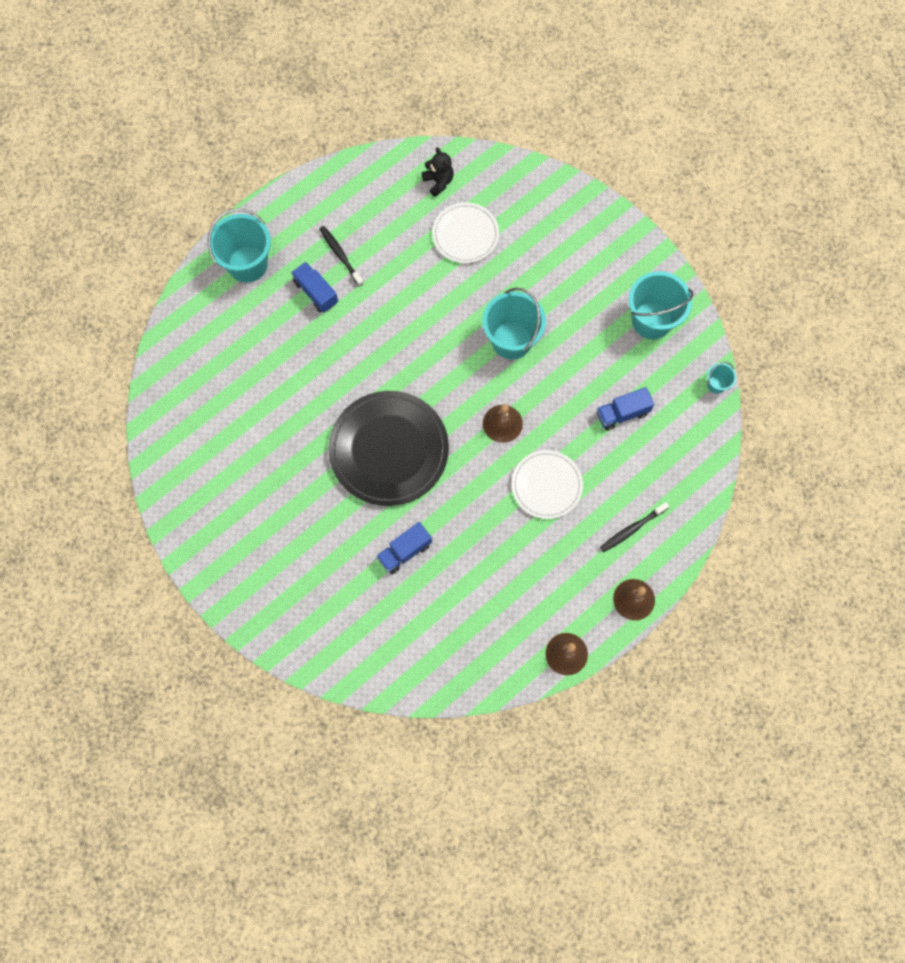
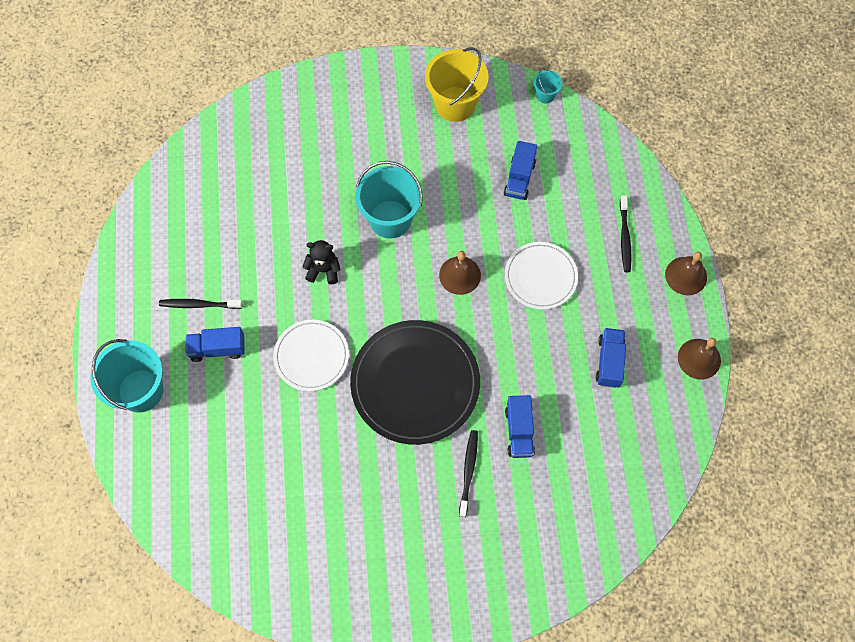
camera: 55 degrees left, 5 degrees down
(346, 534) = (468, 471): none -> black toothbrush
(438, 182) = (197, 180): black teddy bear -> black teddy bear (323, 270)
(465, 234) = (264, 191): white plate -> white plate (311, 356)
(512, 584) = (609, 362): none -> blue truck
(652, 320) = (455, 104): turquoise bucket -> yellow bucket

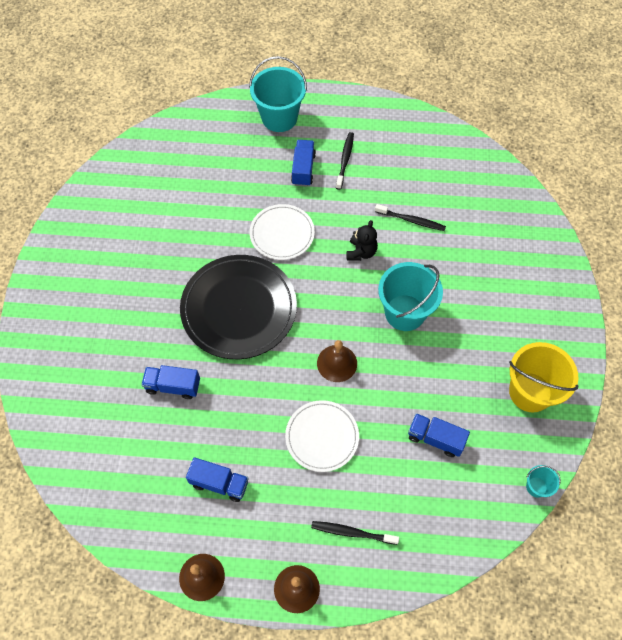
camera: 100 degrees right, 5 degrees down
(468, 471) = (149, 338): black toothbrush -> black toothbrush (411, 220)

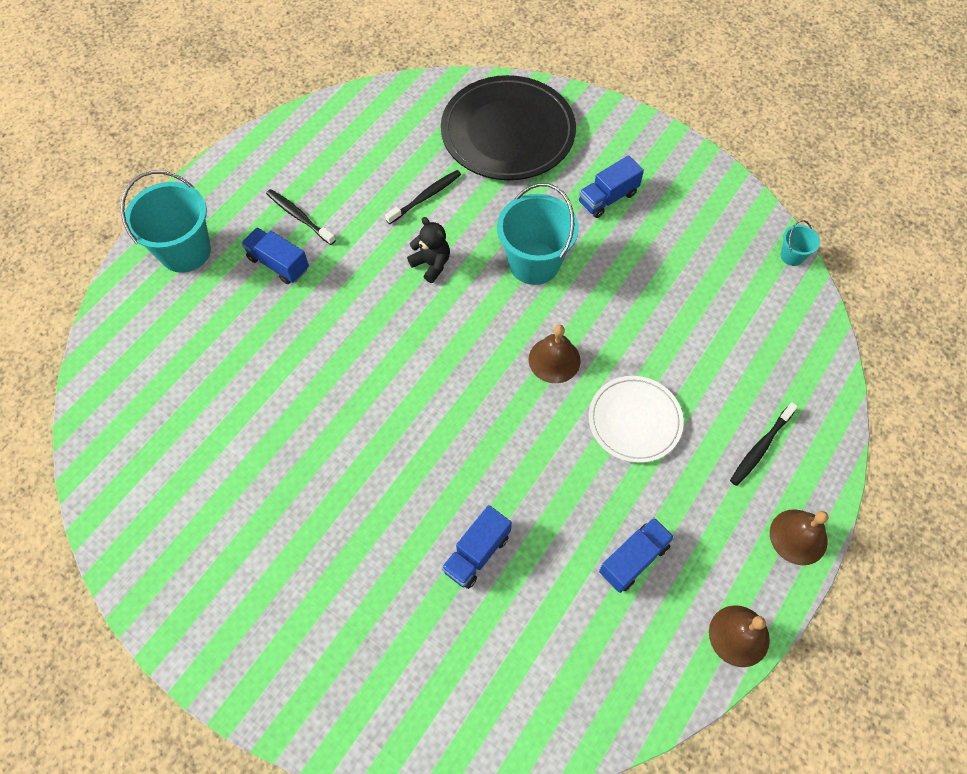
camera: 60 degrees left, 0 degrees up
(239, 309) = (419, 427): black plate -> black plate (508, 132)
(282, 233) = (350, 330): white plate -> none
(435, 438) = (695, 313): blue truck -> blue truck (608, 198)
(530, 392) = (690, 205): yellow bucket -> none

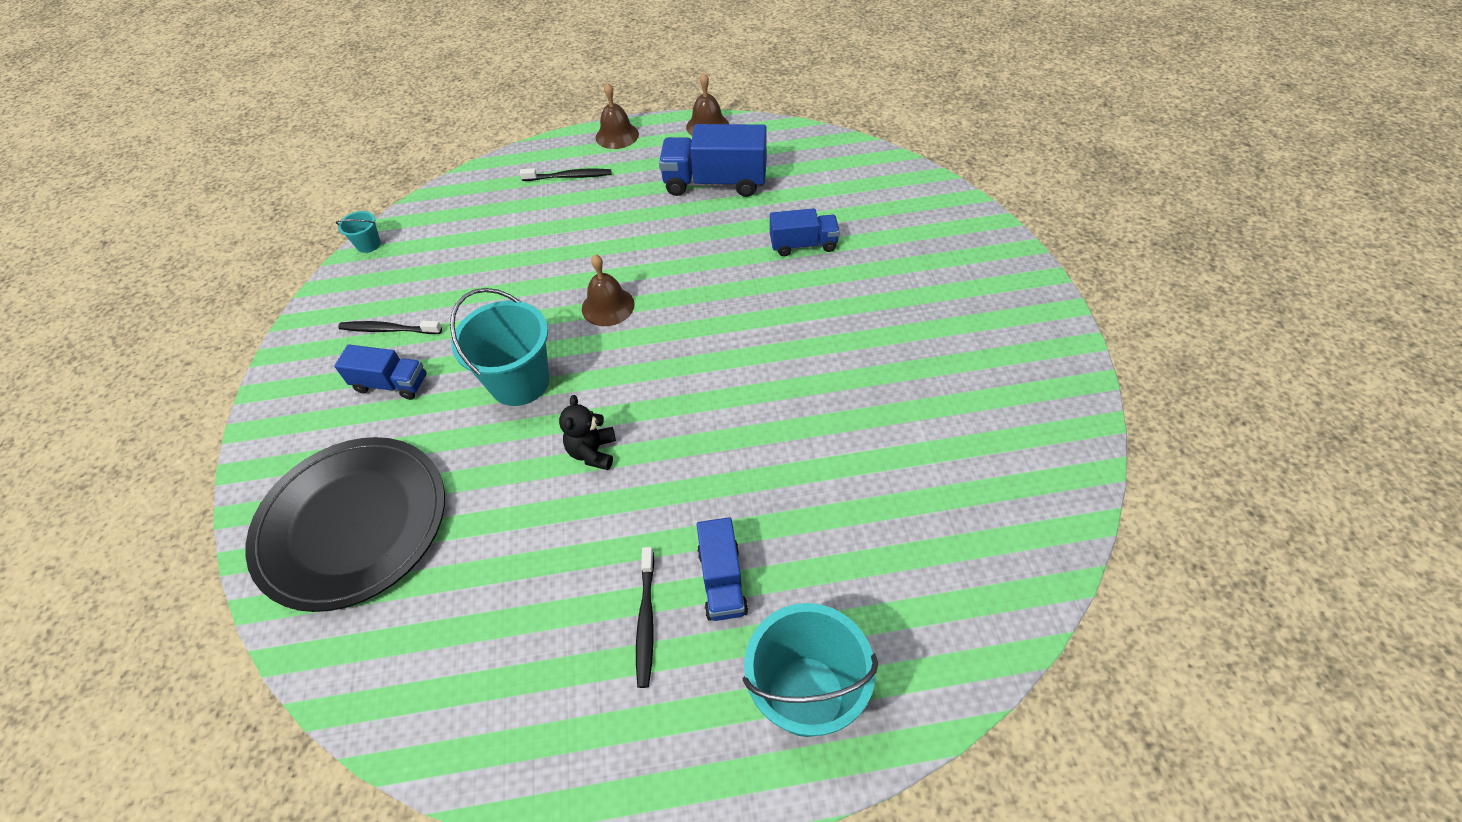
camera: 130 degrees left, 10 degrees down
(425, 197) = (511, 524): black toothbrush -> black toothbrush (388, 330)
(633, 559) = (715, 183): blue truck -> blue truck, size x1.67
(634, 420) = (613, 237): white plate -> none

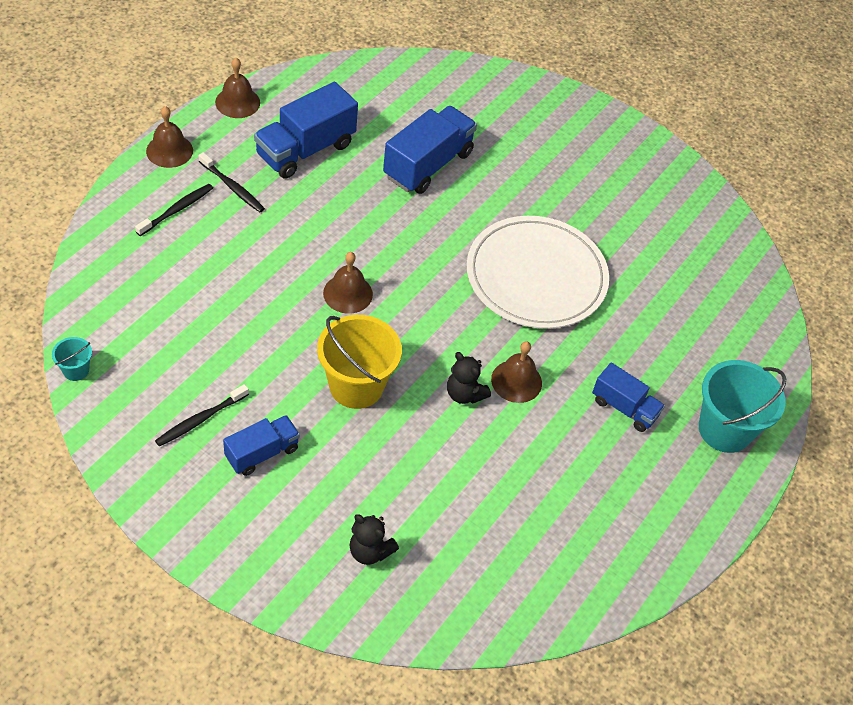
camera: 55 degrees left, 0 degrees up
(353, 524) = (370, 551): black plate -> black teddy bear
(520, 382) = (356, 386): turquoise bucket -> yellow bucket
(646, 621) = (611, 459): black toothbrush -> black toothbrush (232, 187)
(651, 475) = (516, 381): none -> brown bell
(787, 394) = (536, 276): none -> white plate
(803, 245) = (428, 165): blue truck -> blue truck, size x1.67

